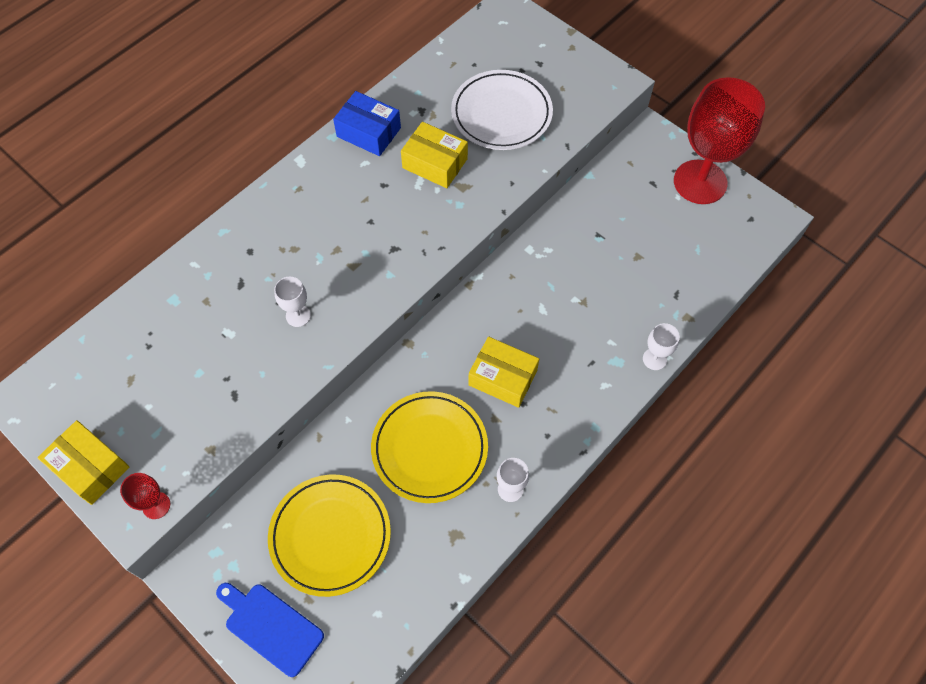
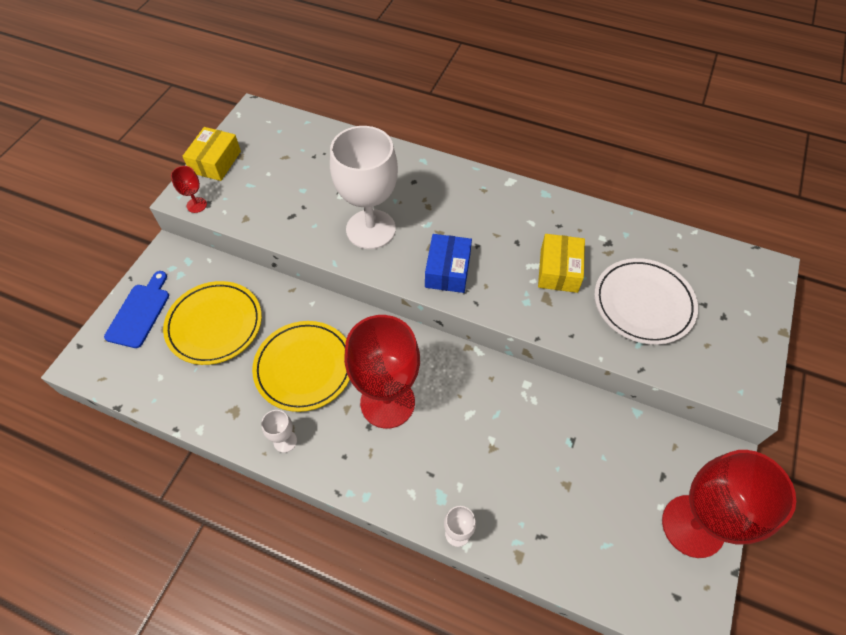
camera: 70 degrees right, 5 degrees down
(298, 316) = (370, 229): white goblet -> white goblet, size x2.43
(368, 132) = (563, 215): blue box -> blue box (447, 270)
(503, 378) = (387, 402): yellow box -> red goblet

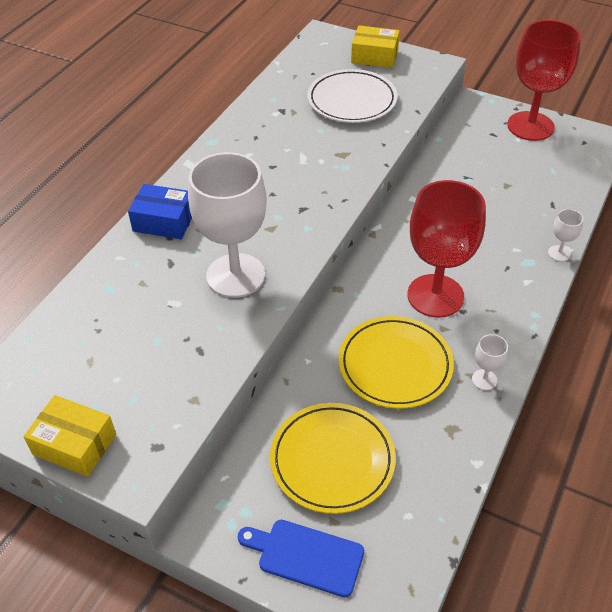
camera: 85 degrees left, 10 degrees down
(196, 205) = (157, 460): red goblet -> none
(447, 270) = (302, 217): blue box -> blue box (164, 221)
(558, 270) = (310, 143): yellow box -> yellow box (374, 56)

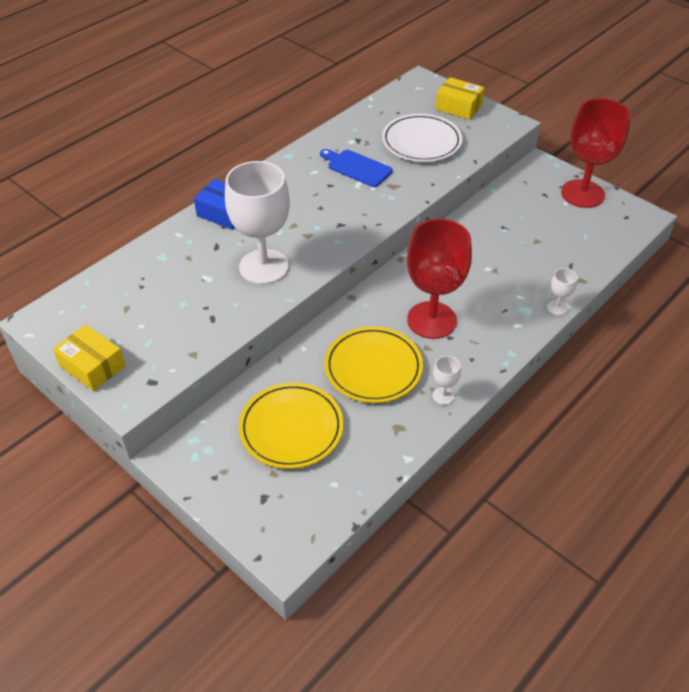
camera: 15 degrees right, 0 degrees up
(306, 556) = (241, 493): blue cutting board -> blue cutting board (357, 167)

